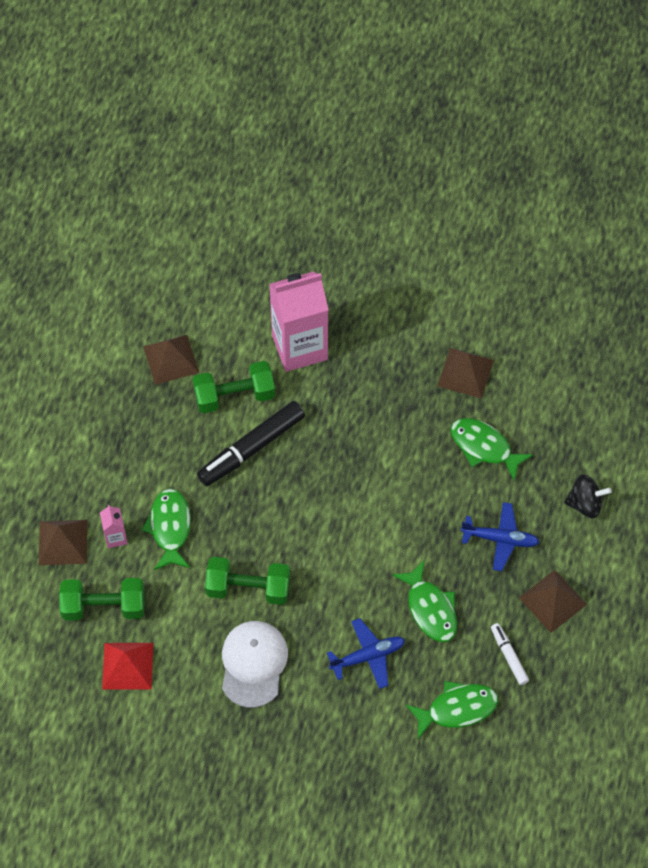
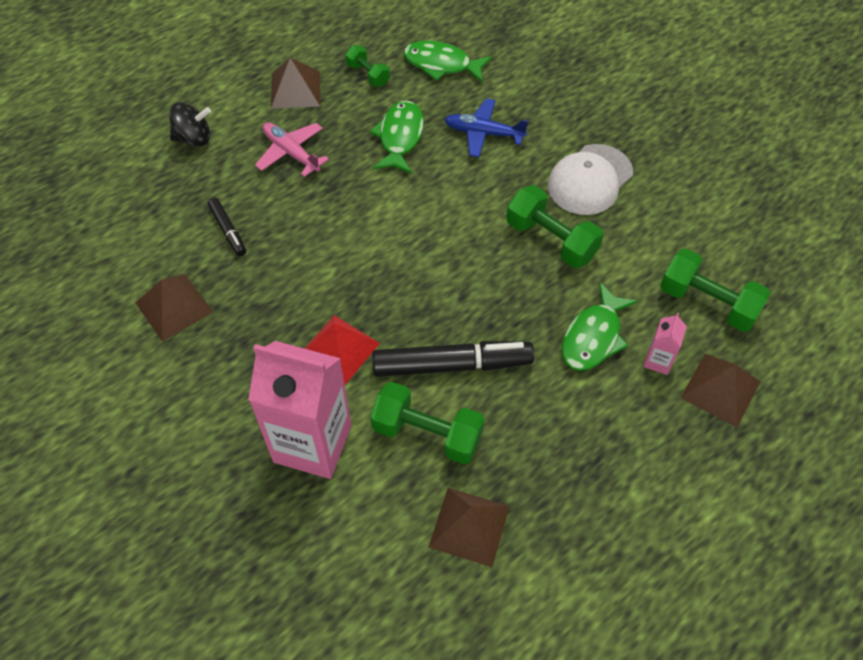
camera: 145 degrees left, 5 degrees down
(128, 666) = (712, 240): red pyramid -> red pyramid (339, 349)
(484, 447) = (228, 230): green fish -> black marker
(500, 539) = (291, 153): blue plane -> pink plane
(508, 656) = (368, 74): white marker -> green dumbbell
(585, 504) = (194, 138): black spinning top -> black spinning top turned 135 degrees clockwise

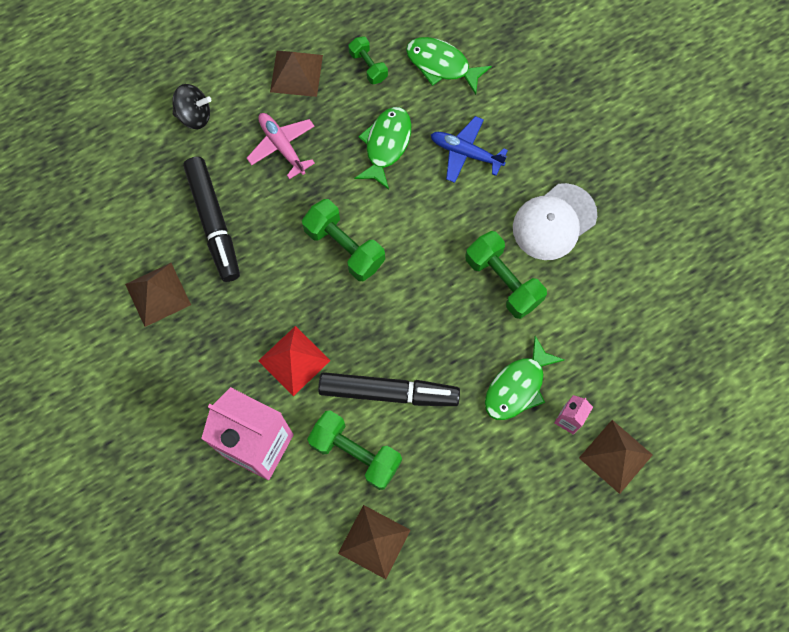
camera: 10 degrees right, 15 degrees up
(228, 230) = (214, 223): black marker -> black marker, size x1.96
(707, 303) = (628, 370): green dumbbell -> green dumbbell (344, 247)

